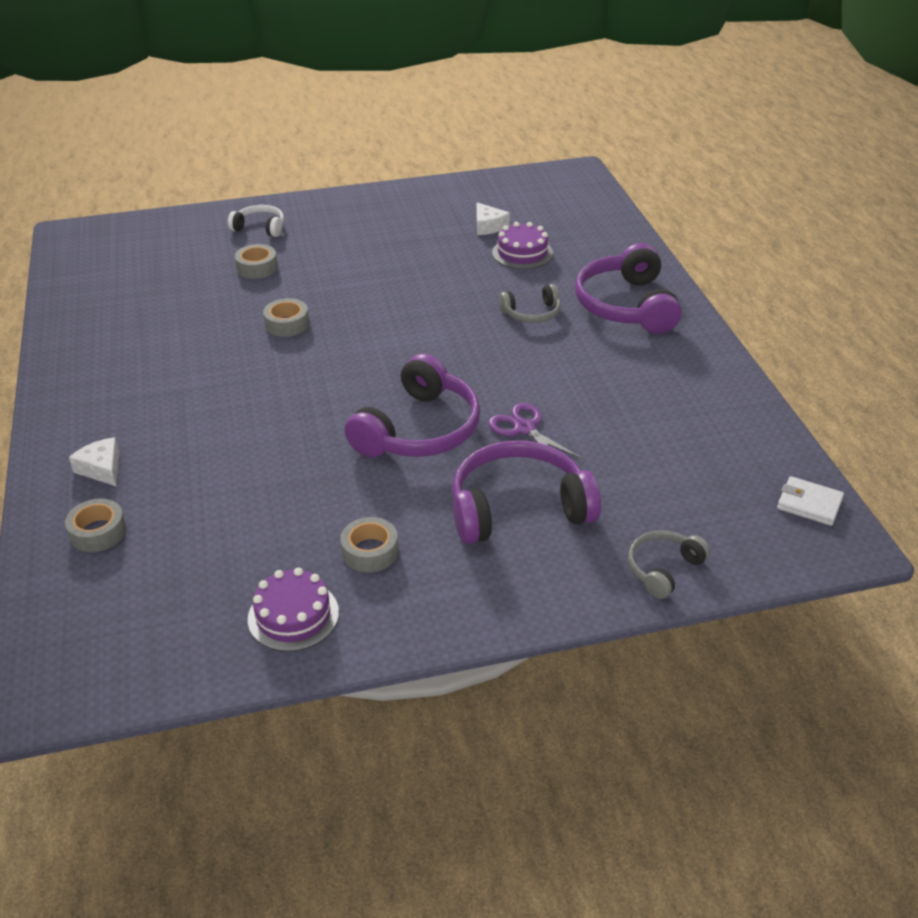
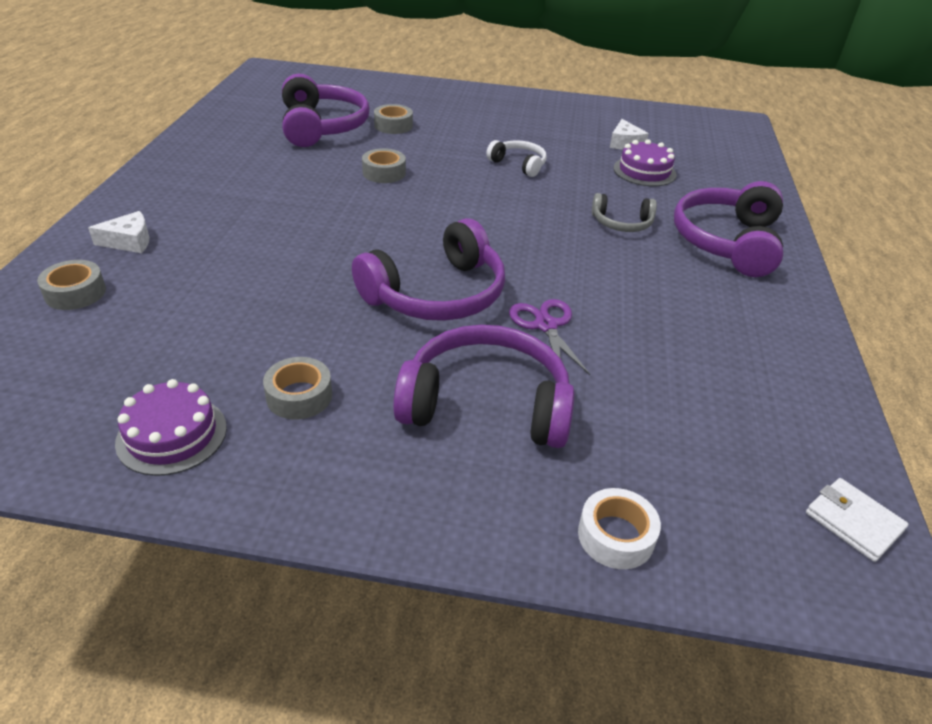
camera: 20 degrees right, 0 degrees up
(102, 469) = (129, 241): white cheese -> white cheese turned 90 degrees clockwise
(186, 289) = (322, 126): none -> purple headphones
(260, 228) = (419, 99): white headphones -> white headphones (519, 164)
(663, 569) = (615, 536): grey headphones -> white tape

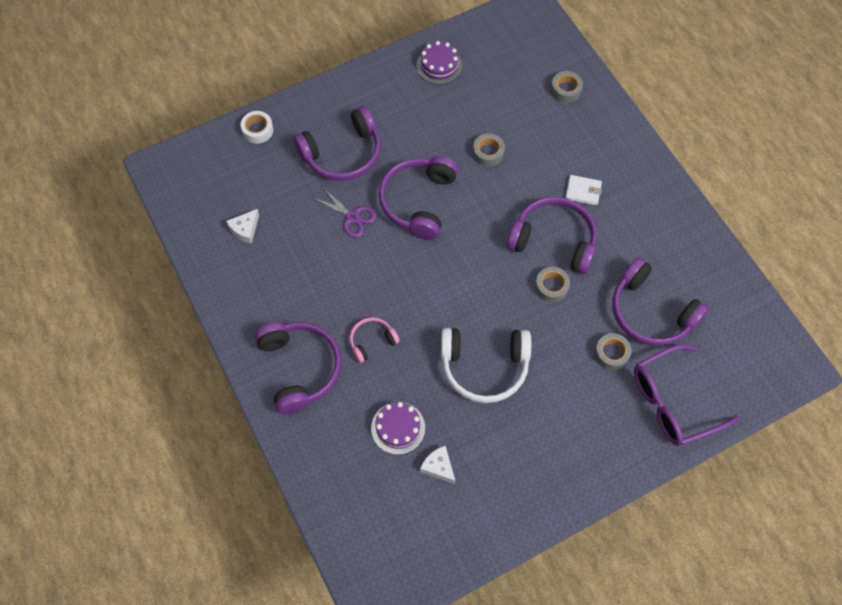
camera: 145 degrees right, 25 degrees up
(129, 241) = (593, 131): white cheese -> white cheese (245, 229)
(299, 396) = (415, 108): grey tape -> grey tape (488, 153)
(330, 194) = (553, 240): none -> purple headphones
(384, 94) = (673, 401): none -> purple glasses
(519, 164) = (484, 367): white headphones -> white headphones, size x1.91
(622, 223) = (372, 341): grey headphones -> pink headphones
(853, 522) = (175, 192): white wallet -> white wallet (583, 191)

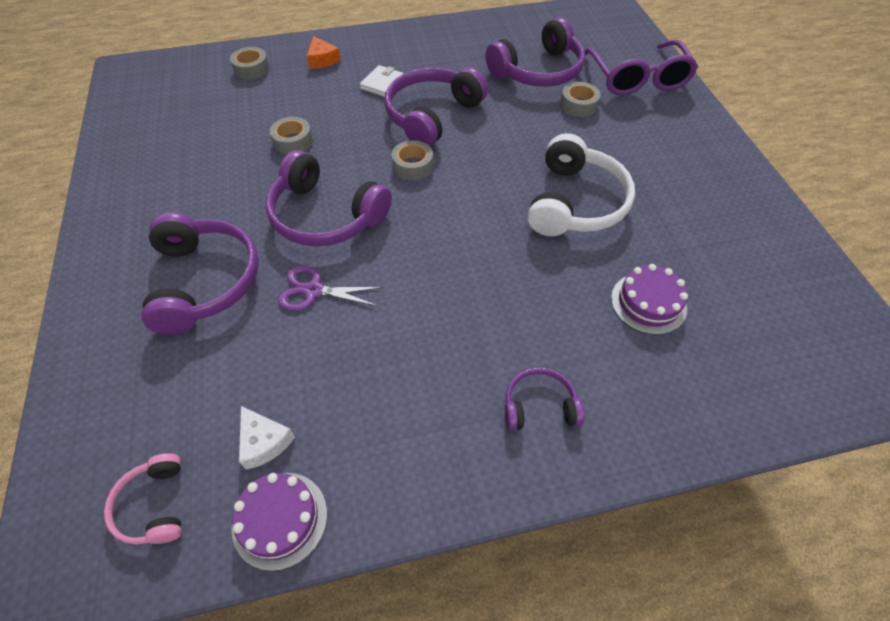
camera: 75 degrees left, 10 degrees down
(258, 130) = (88, 386): white tape -> none
(300, 368) = (539, 406): purple headphones -> purple headphones, size x0.52
(352, 217) = (313, 290): purple scissors -> purple scissors turned 135 degrees counterclockwise
(372, 341) = (515, 306): pink headphones -> pink headphones (154, 505)
(438, 467) = (705, 272): white cheese -> none
(439, 65) = (140, 157): purple cake -> purple cake (280, 519)
(551, 287) = (488, 129): grey tape -> grey tape (413, 166)
(598, 136) = (322, 60): none -> orange cheese

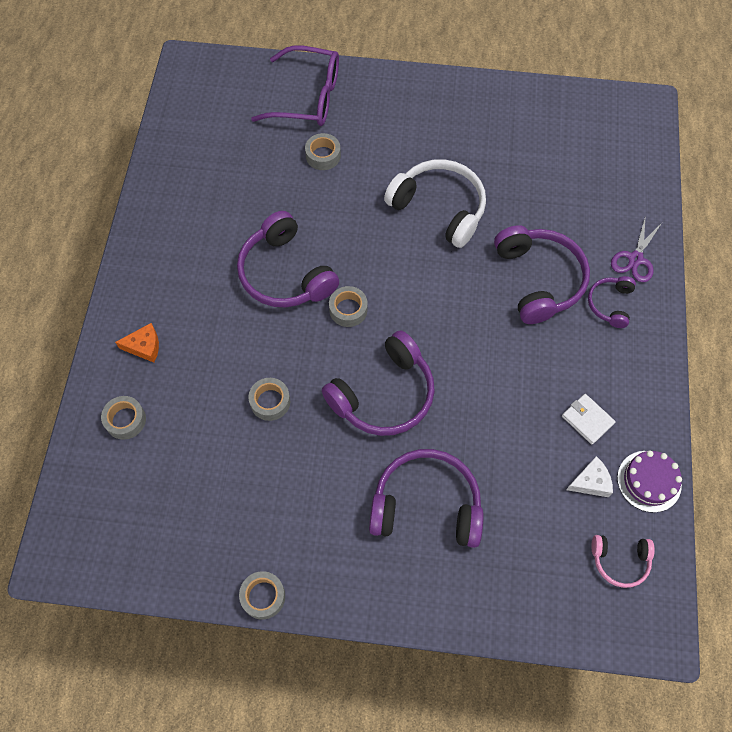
camera: 70 degrees left, 10 degrees up
(96, 187) = (263, 596): none -> grey tape
(313, 290) = (465, 422): purple scissors -> purple scissors (635, 259)
(382, 83) = (214, 301): white wallet -> white wallet (587, 420)
(538, 71) = (260, 165): purple headphones -> purple headphones (539, 279)
(648, 303) = (550, 206): purple cake -> none

